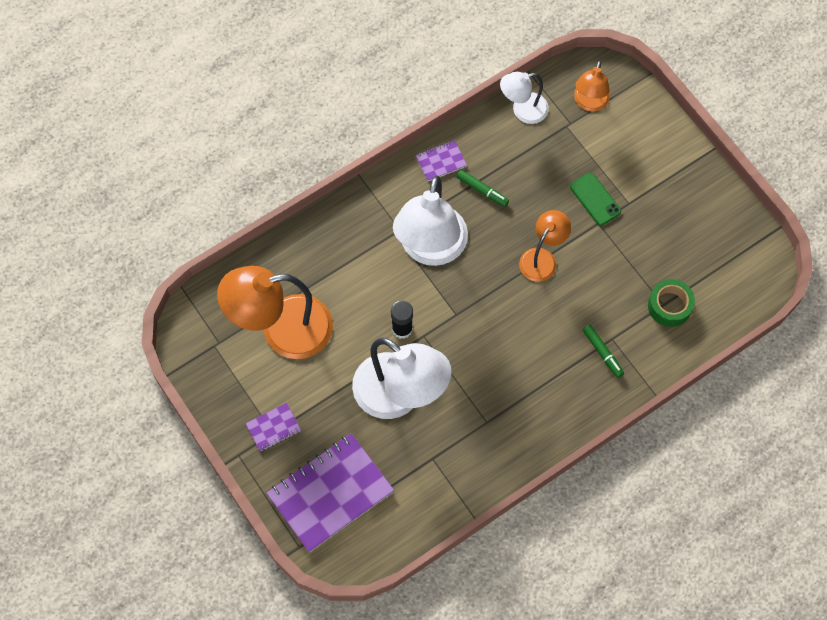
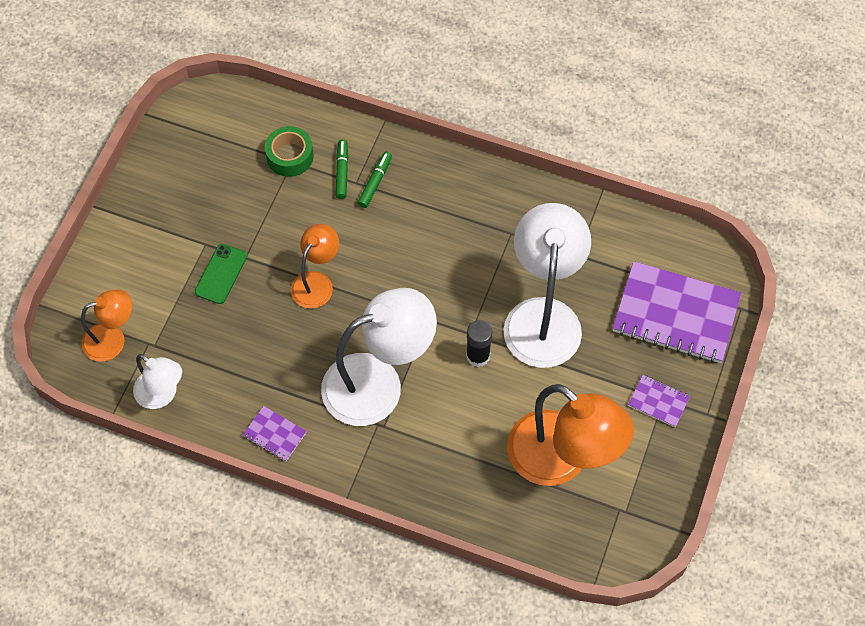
camera: 125 degrees left, 5 degrees down
(482, 190) = (281, 377): green marker -> green marker (342, 172)
(542, 258) = (317, 282): orange lamp -> orange lamp turned 120 degrees clockwise

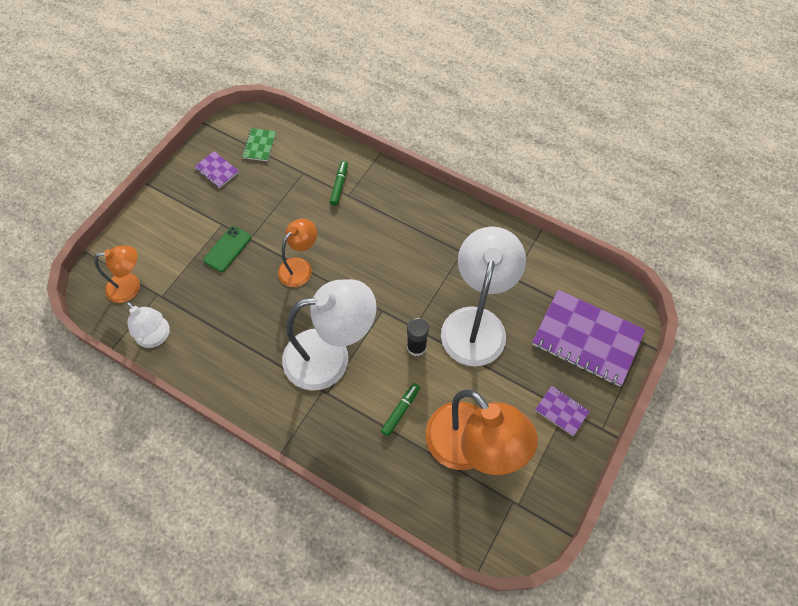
camera: 10 degrees right, 0 degrees up
(227, 134) = (259, 145): none -> green notebook
(274, 434) = (237, 385): purple notebook -> purple notebook (217, 170)
(290, 156) = (302, 168): green tape -> none
(375, 182) = (363, 197): green marker -> green marker (400, 411)

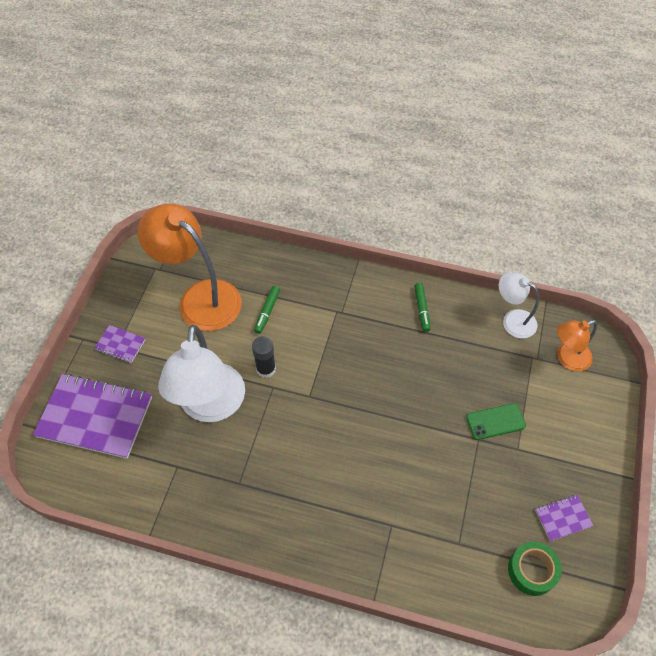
camera: 165 degrees right, 5 degrees down
(217, 170) = (563, 518): purple notebook -> purple notebook turned 45 degrees counterclockwise
(227, 249) = (495, 422): green phone -> green phone turned 60 degrees clockwise
(259, 145) = (532, 570): green notebook -> green tape
(300, 267) = (410, 421): orange lamp -> none
(330, 356) = (345, 341): white lamp -> none
(339, 185) = (407, 536): green marker -> green marker (421, 309)

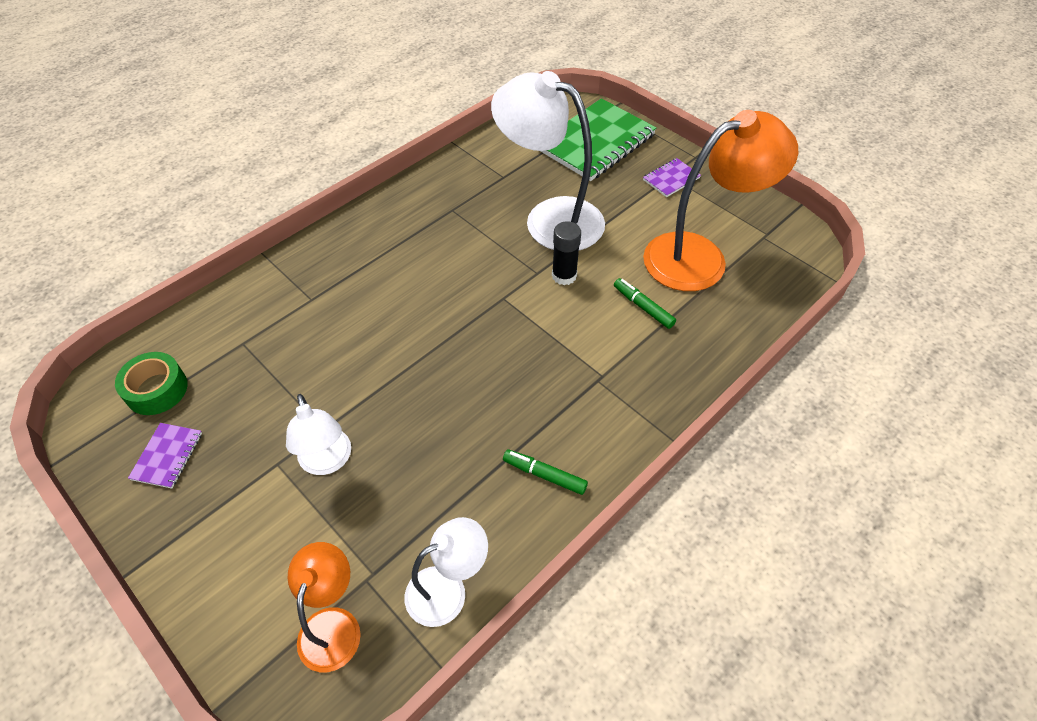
camera: 120 degrees right, 5 degrees down
(95, 417) = (596, 142): purple notebook -> green notebook
(495, 422) = (327, 462): green phone -> white lamp

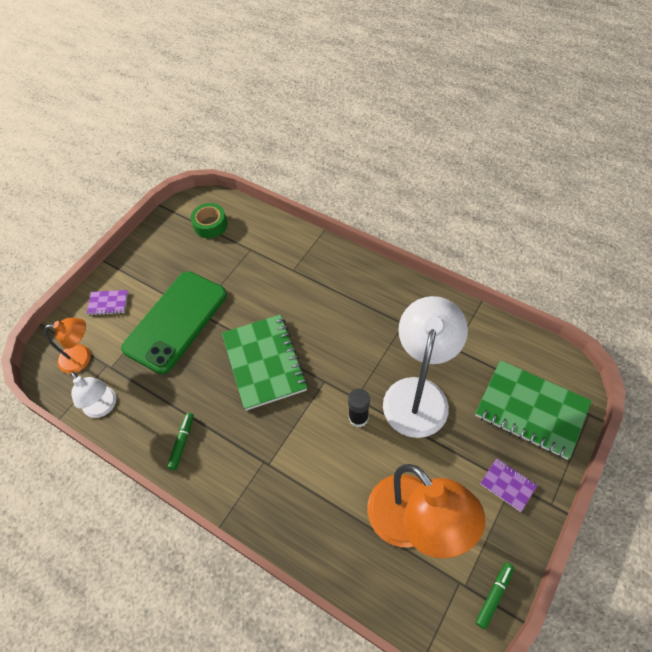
camera: 80 degrees right, 5 degrees up
(167, 456) = (170, 248): purple notebook -> purple notebook (108, 303)
(327, 462) = (176, 321): white lamp -> green phone
(451, 356) = (264, 362): none -> green notebook
(643, 307) = (342, 483): green marker -> green marker (494, 595)

